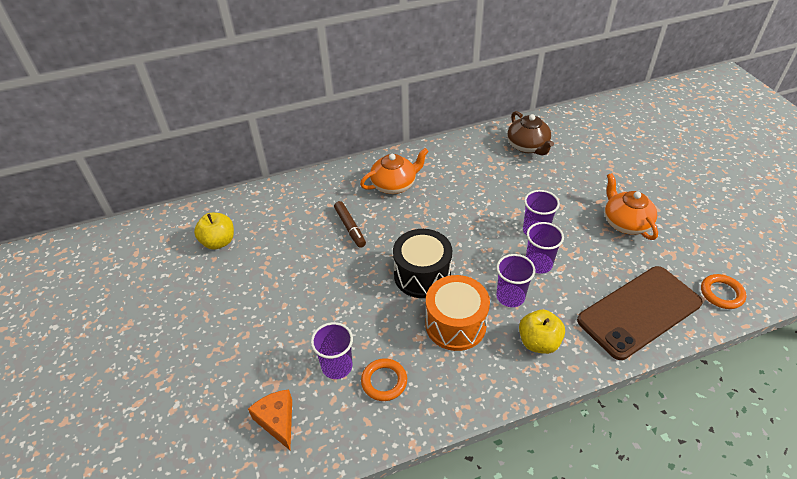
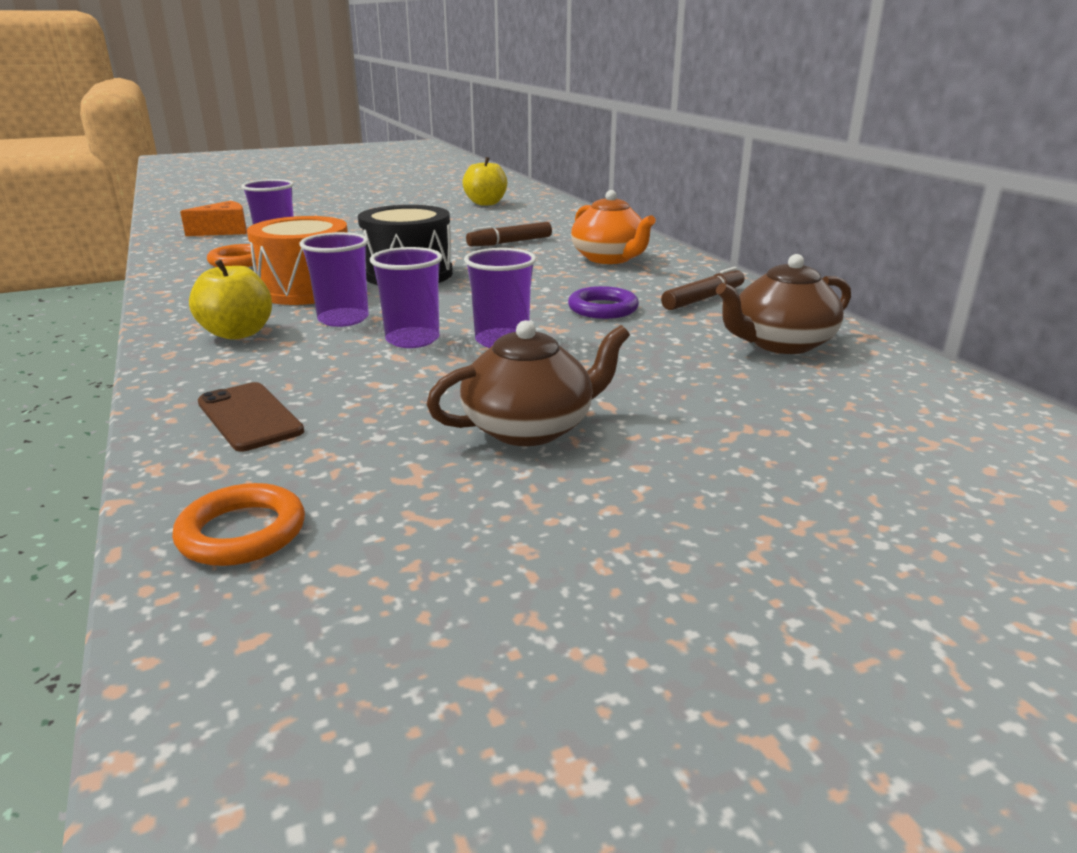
camera: 85 degrees right, 20 degrees down
(469, 159) = (703, 299): none -> brown marker
(486, 194) = (603, 308): none -> purple ring
(625, 222) = (530, 428): orange teapot -> brown teapot
(639, 312) = (249, 417): brown phone -> brown phone, size x0.49

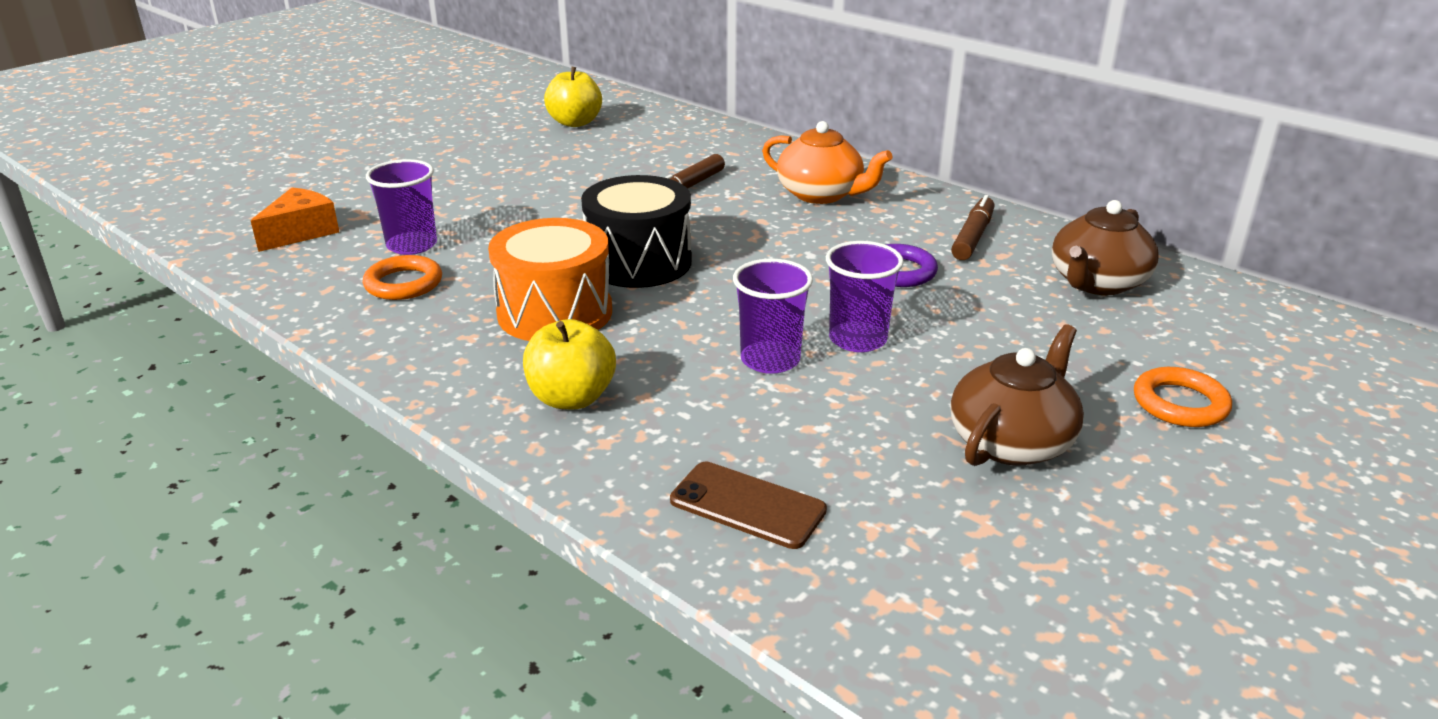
camera: 25 degrees left, 5 degrees up
(242, 532) = (924, 632): orange ring -> orange ring (1180, 403)
(343, 319) = (659, 348): purple cup -> none

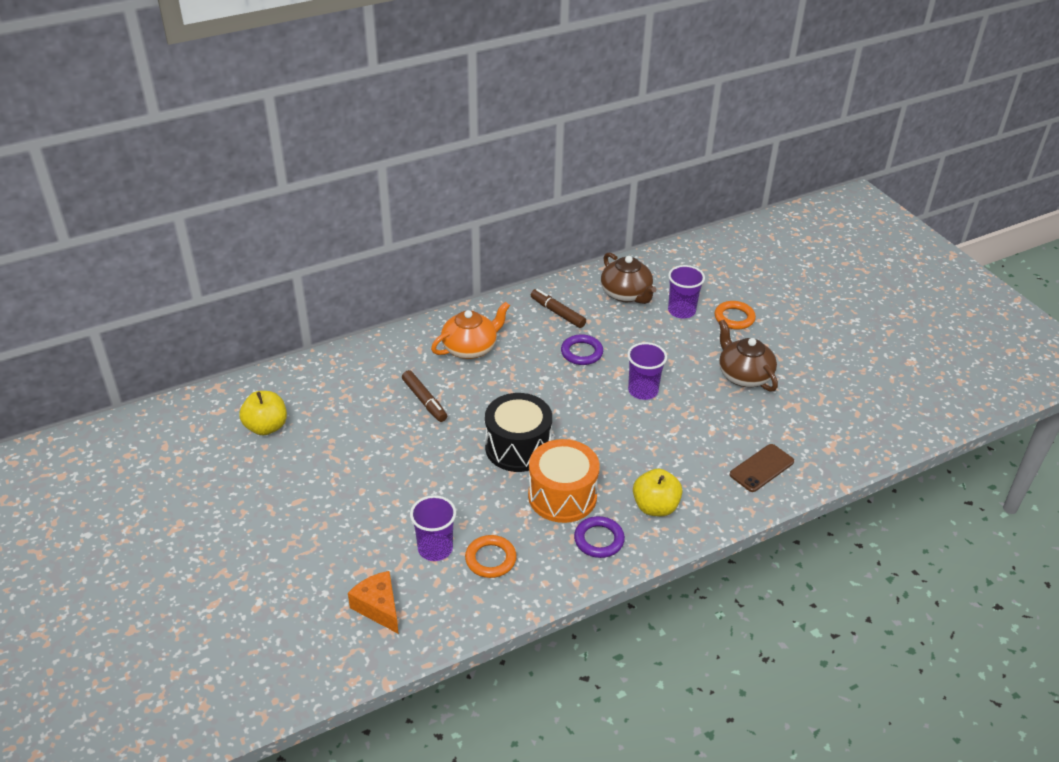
camera: 70 degrees left, 10 degrees up
(472, 358) = (599, 540): none -> purple ring
(770, 360) = (649, 426): purple cup -> purple cup (681, 311)

